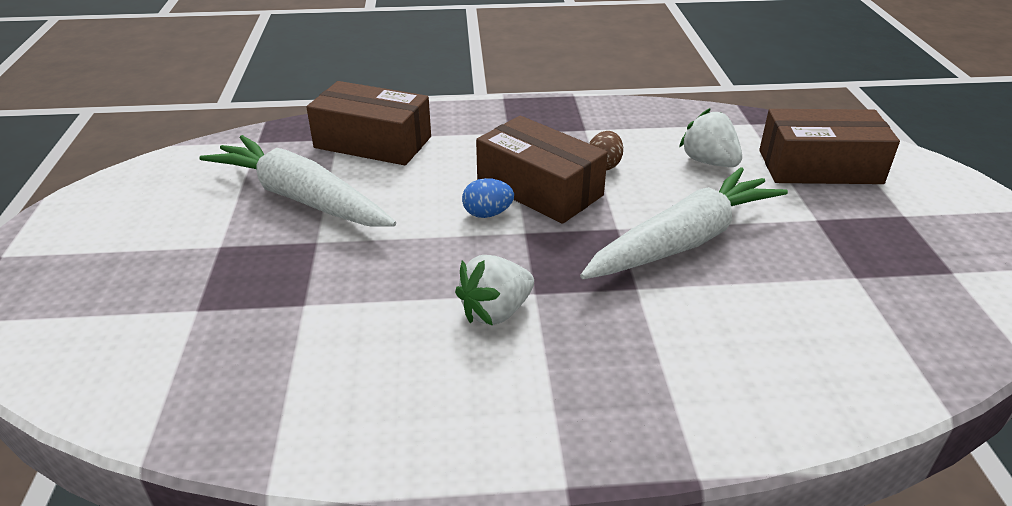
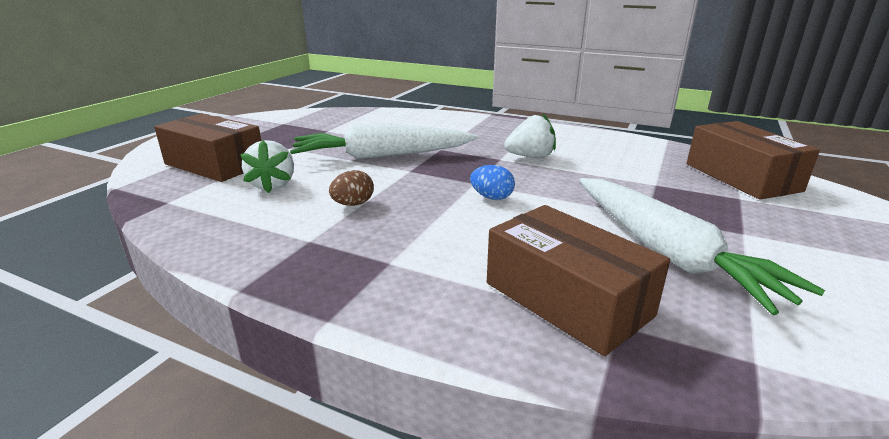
camera: 150 degrees left, 10 degrees down
(539, 188) = (430, 202): brown box -> brown box (741, 177)

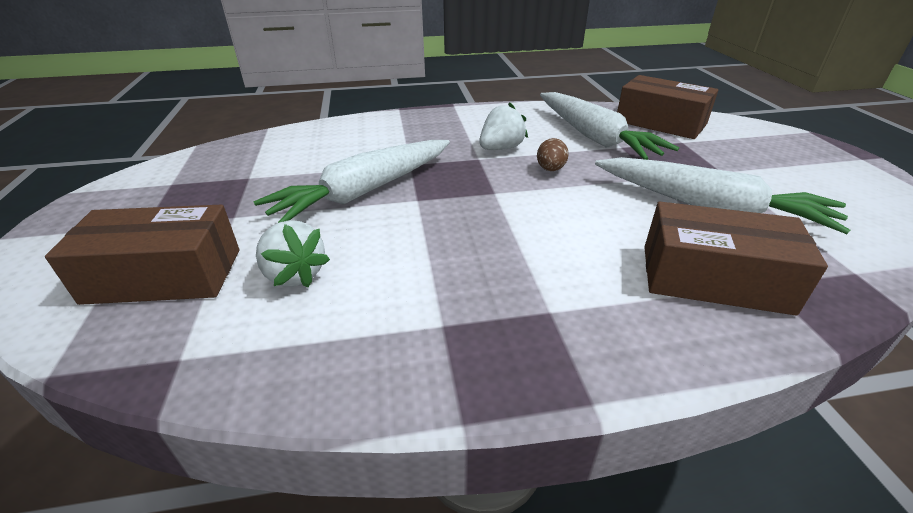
camera: 35 degrees left, 10 degrees up
(353, 204) = (421, 262): brown egg -> brown egg (550, 169)
(491, 197) = (531, 203): blue egg -> none
(638, 170) = (594, 137): none -> white carrot

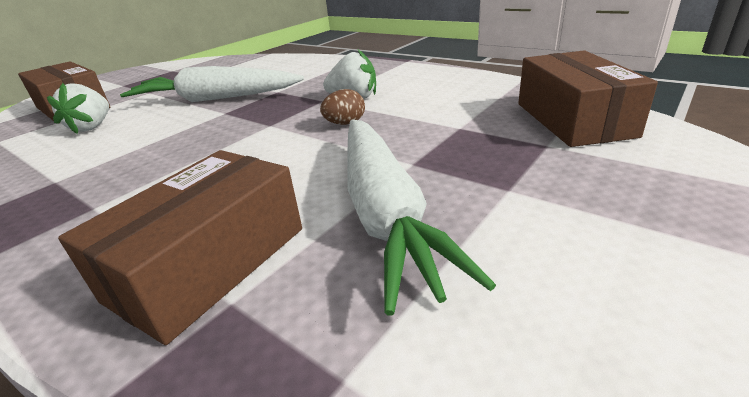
camera: 50 degrees right, 5 degrees down
(594, 137) = (454, 112): white carrot -> none
(714, 278) = (209, 263): brown box -> brown box turned 60 degrees clockwise

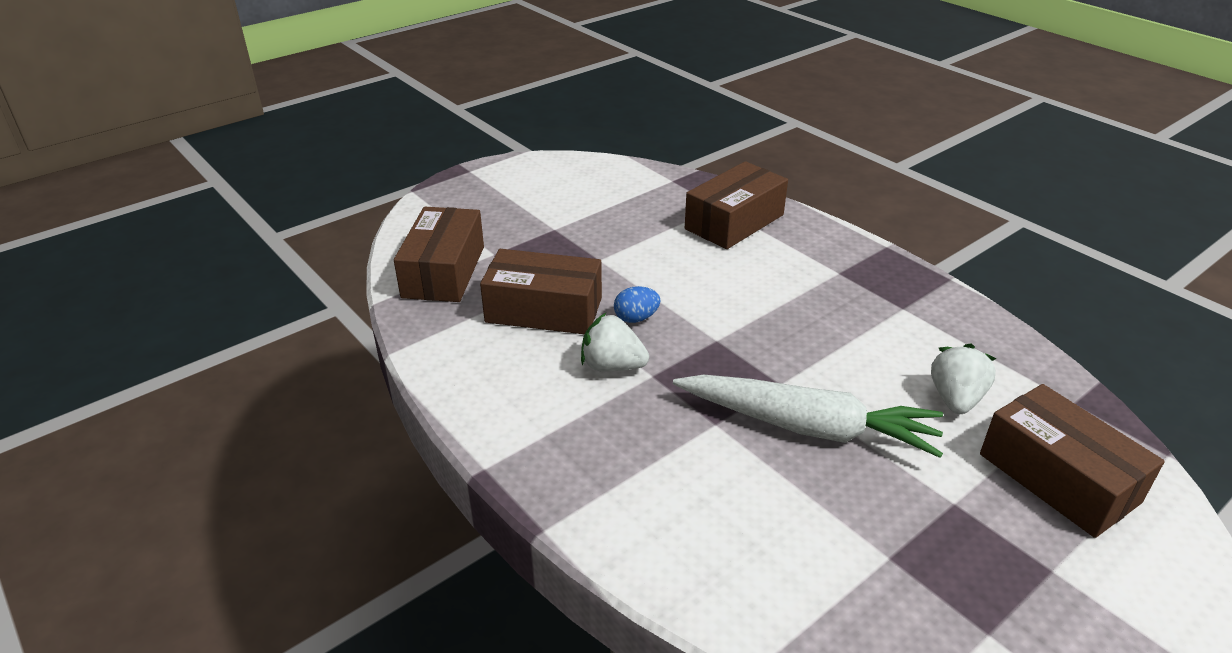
camera: 170 degrees left, 5 degrees up
(345, 123) = (636, 318): brown egg -> blue egg
(385, 212) = (634, 229): white carrot -> none
(435, 113) = (544, 310): none -> brown box

